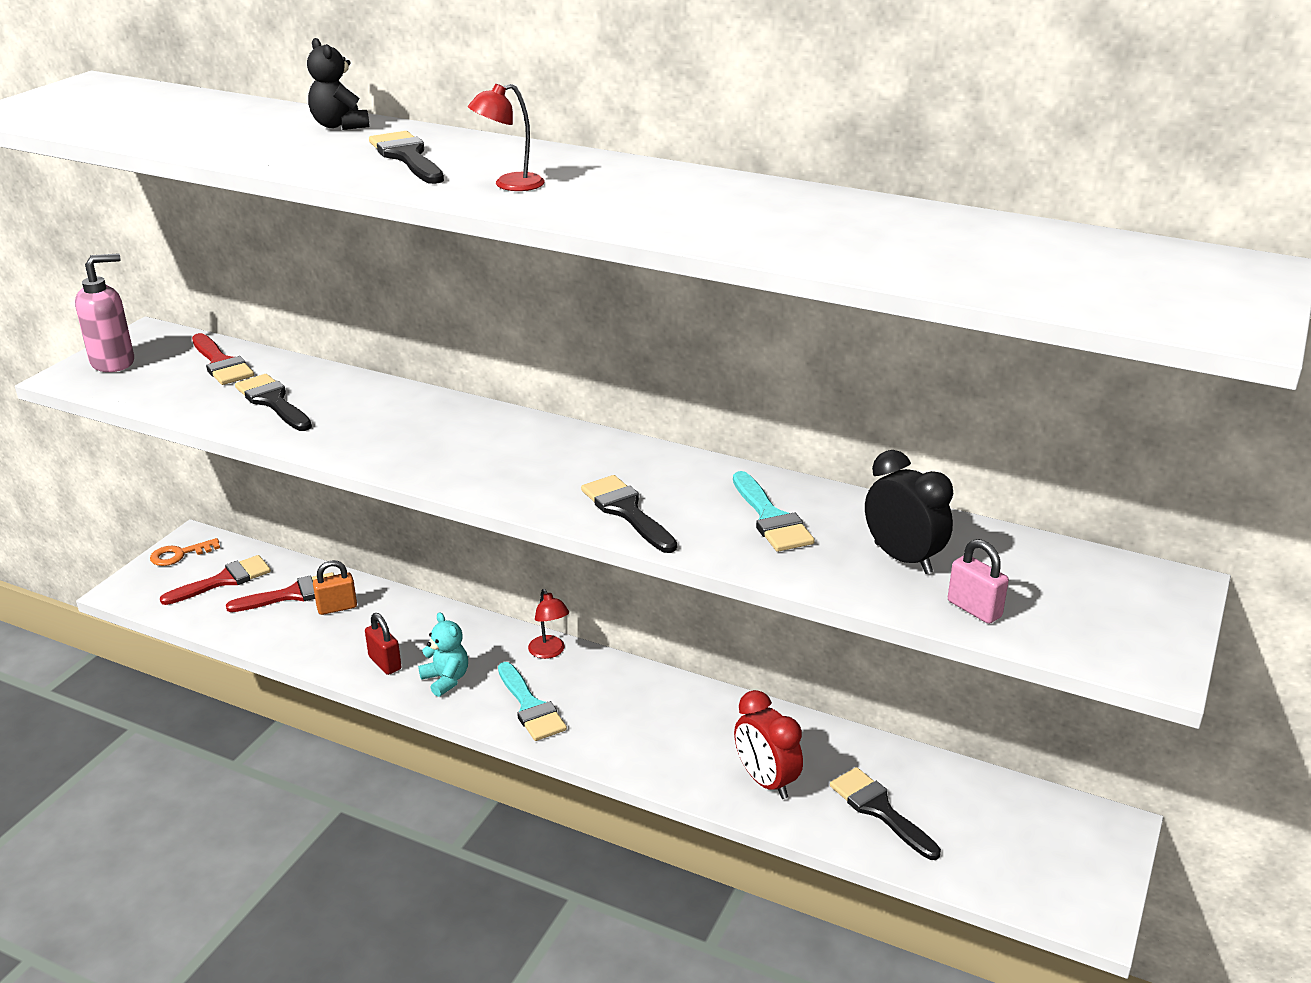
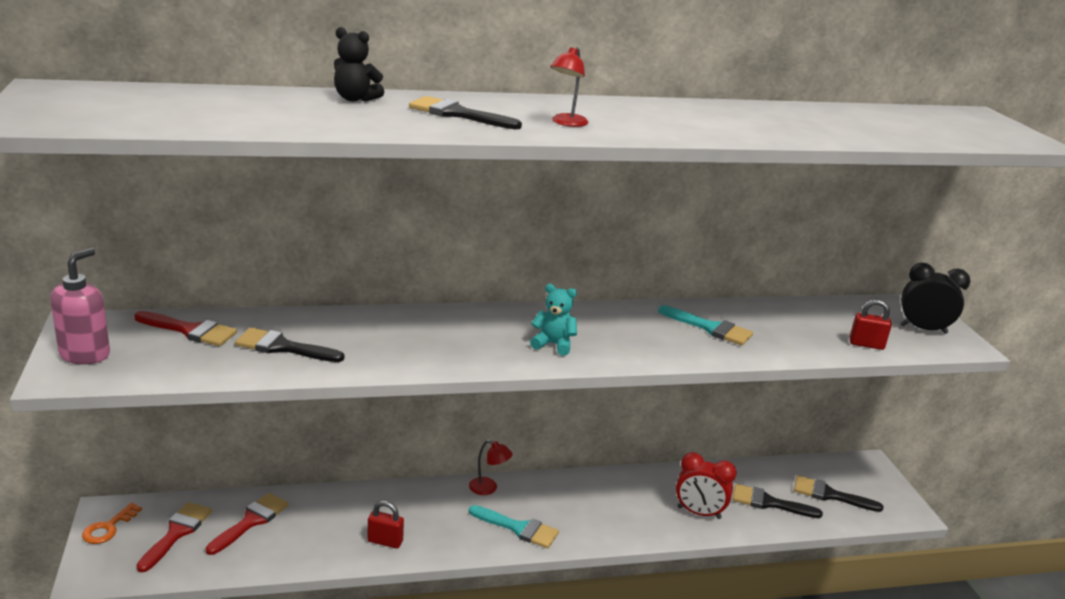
camera: 40 degrees left, 5 degrees down
(337, 607) = (300, 517): orange padlock -> none
(446, 679) = (442, 534): turquoise teddy bear -> turquoise teddy bear (553, 344)
(626, 511) = (632, 349): black brush -> black brush (830, 495)
(903, 558) = (800, 329): black clock -> black clock (923, 329)
(974, 609) = (866, 344): pink padlock -> red padlock

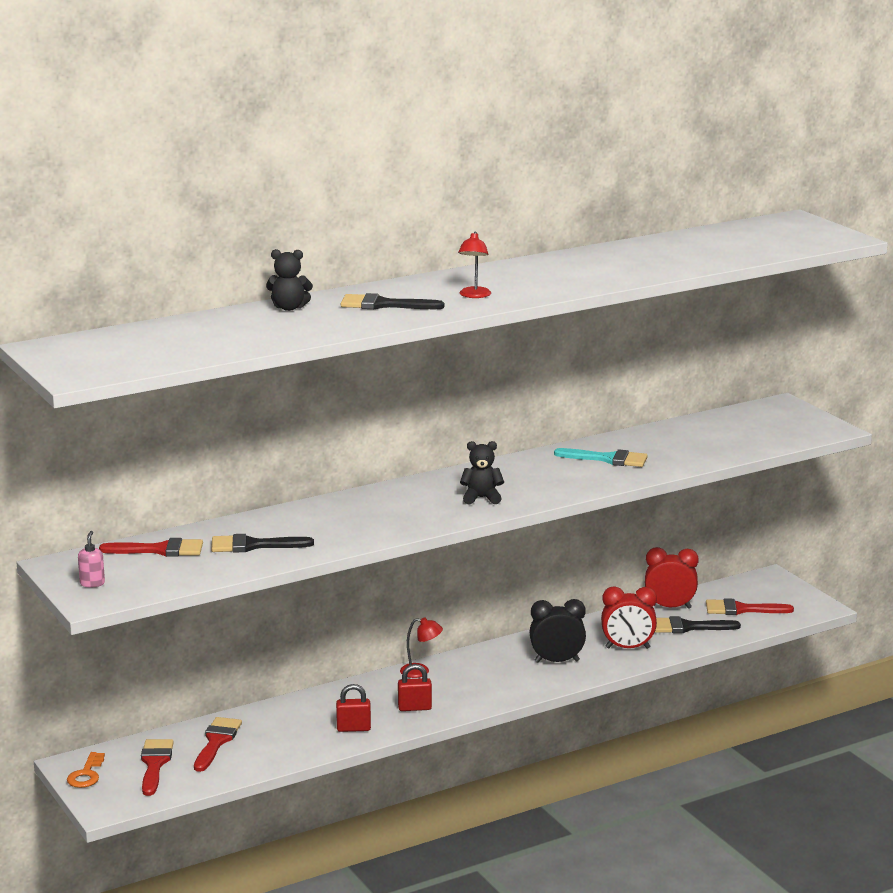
camera: 15 degrees left, 5 degrees down
(85, 354) = (92, 583): pink soap dispenser -> pink soap dispenser, size x0.53
(518, 528) = (469, 694): turquoise brush -> none
(553, 344) = (481, 498): turquoise teddy bear -> black teddy bear
(759, 474) = (670, 607): none -> red clock
(830, 495) = (741, 609): black brush -> red brush
(866, 344) = (747, 445): red padlock -> red padlock (414, 708)
(923, 329) = (791, 423): black clock -> black clock (557, 661)

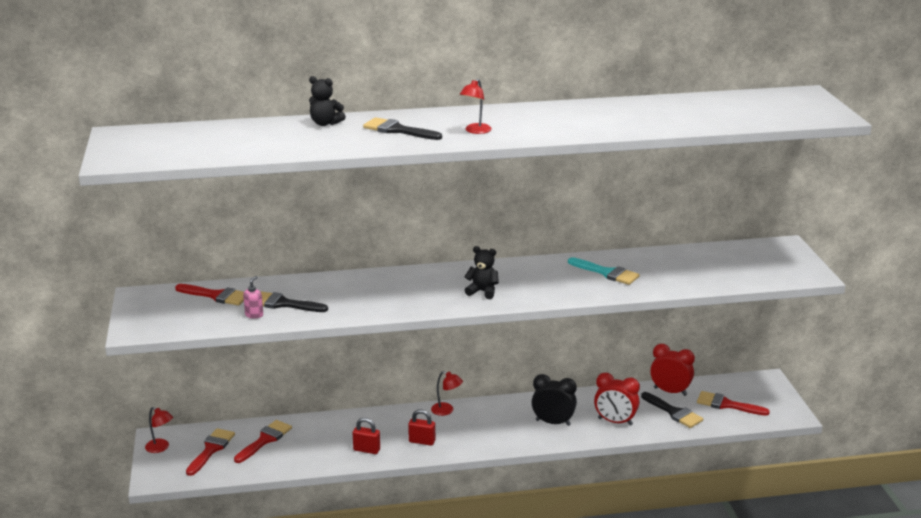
camera: 20 degrees right, 5 degrees up
(86, 774) = (161, 448): orange key -> red lamp
(92, 583) = (147, 316): pink soap dispenser -> pink soap dispenser (254, 315)
(688, 627) = (674, 412): black brush -> black brush turned 150 degrees counterclockwise

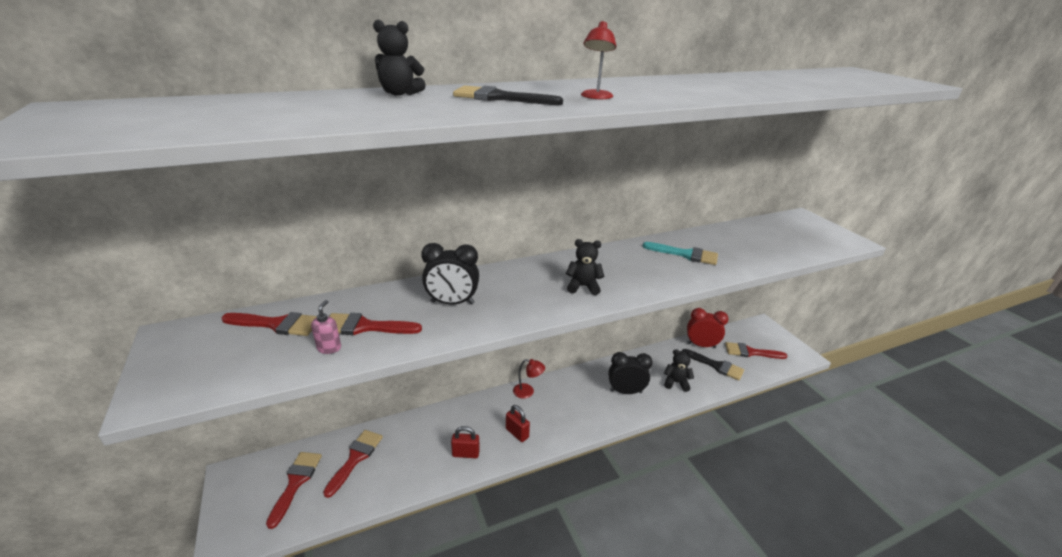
camera: 15 degrees left, 5 degrees up
(161, 448) = (235, 490): red lamp -> none
(283, 304) = (365, 327): black brush -> red brush
(359, 293) = (452, 303): none -> black clock
(422, 441) = (517, 433): red padlock -> red padlock turned 45 degrees clockwise
(615, 422) = (676, 382): red clock -> black teddy bear

